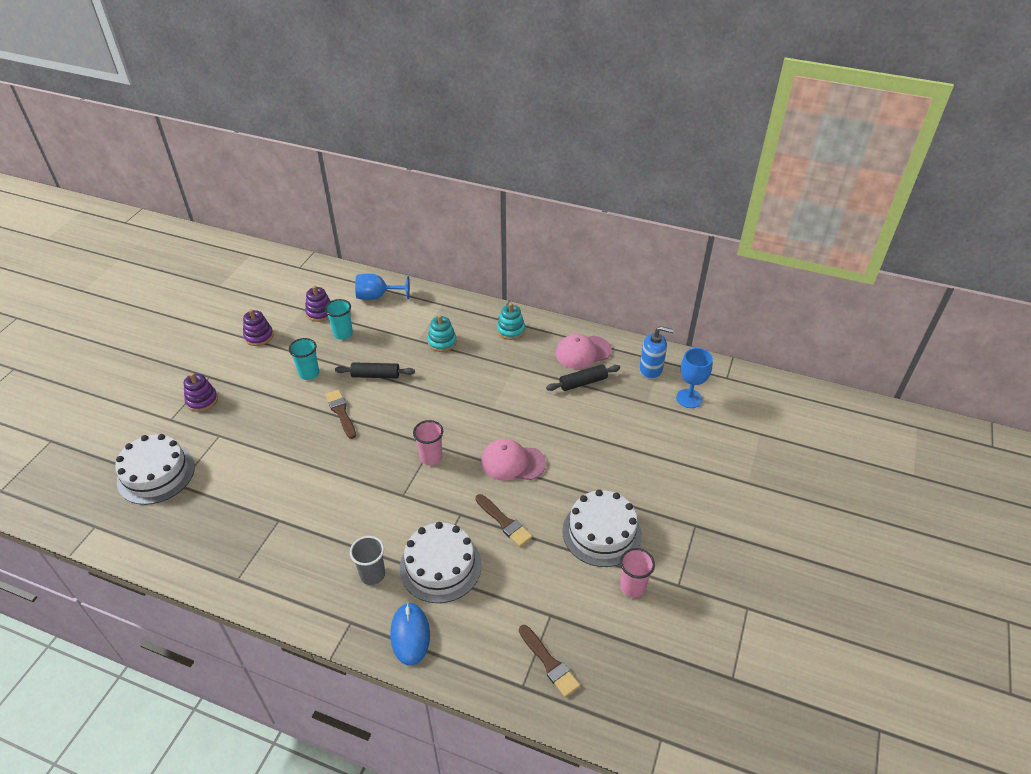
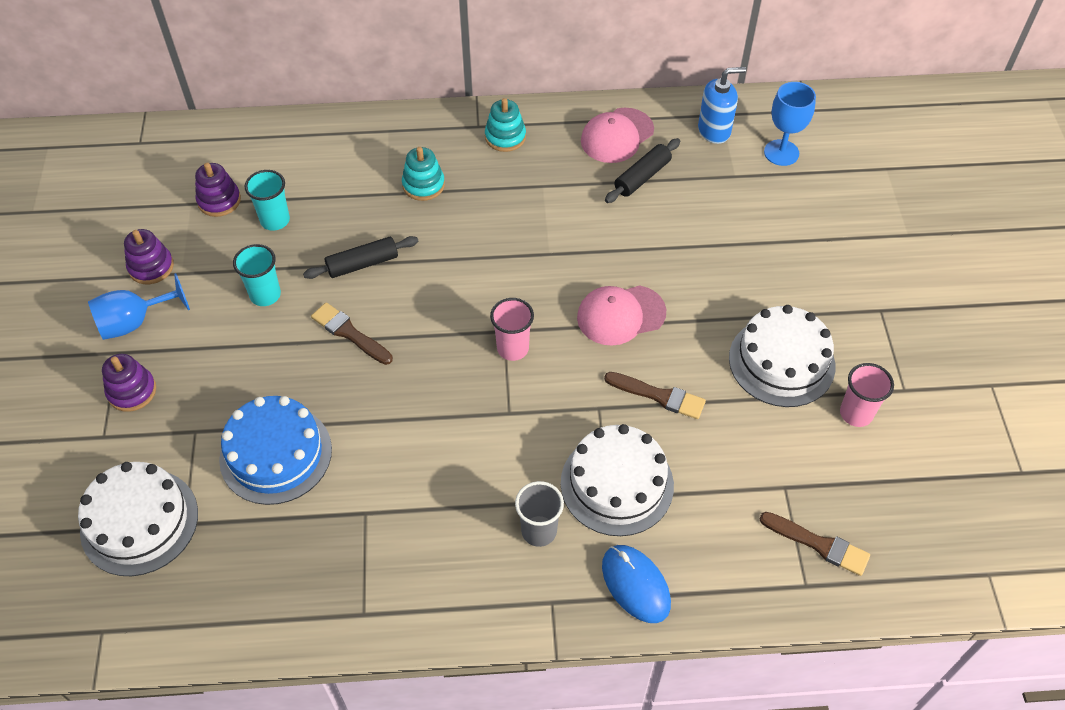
camera: 25 degrees left, 10 degrees up
(253, 465) = (276, 454): none -> blue cake
(377, 296) = (288, 149): blue goblet -> blue goblet (134, 322)

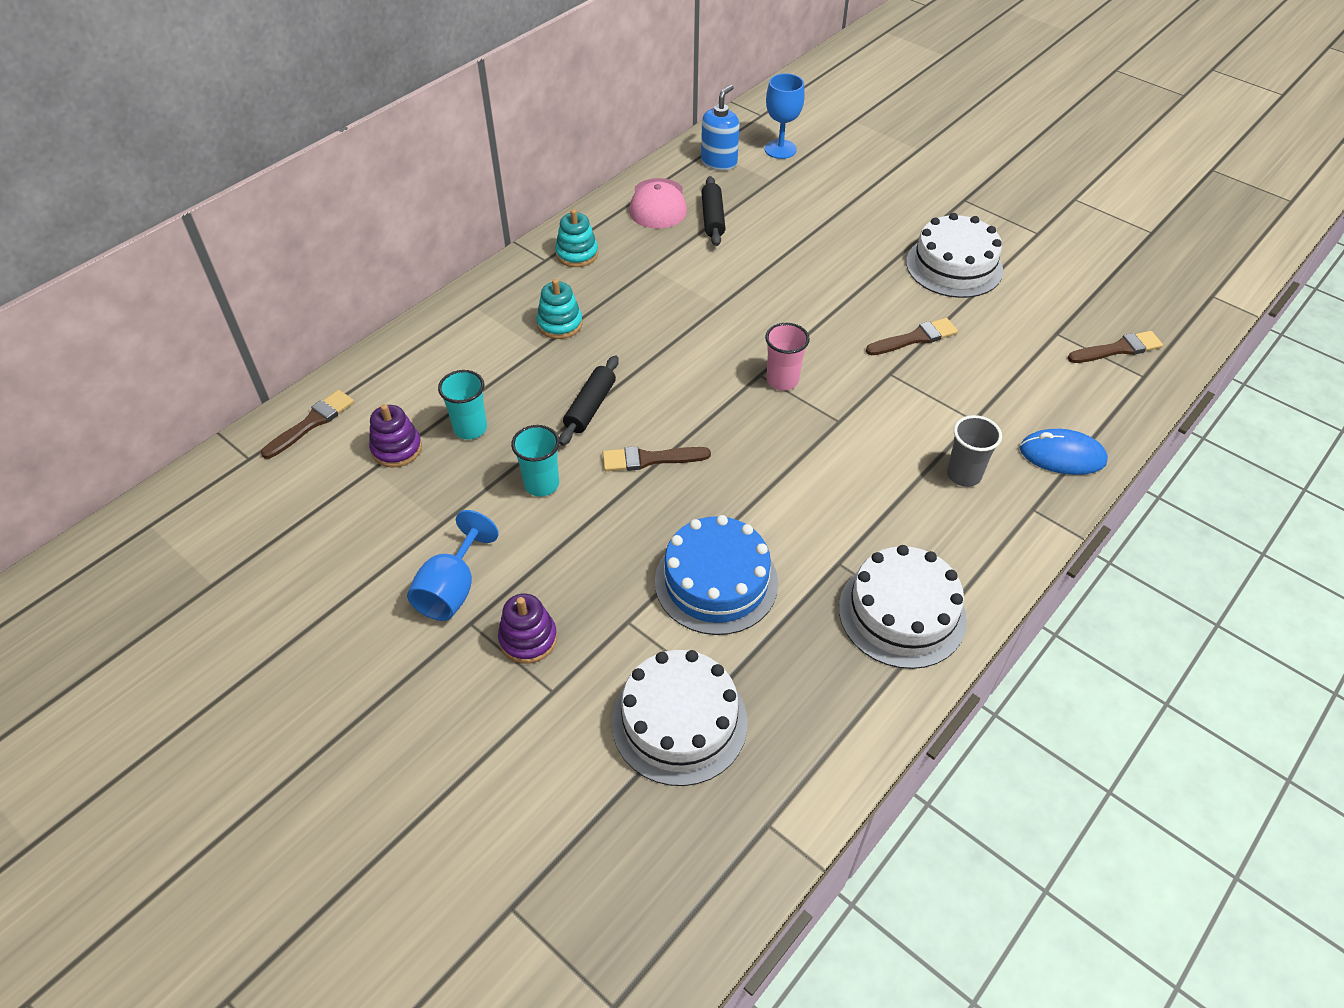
camera: 45 degrees left, 5 degrees down
(151, 267) = (405, 539): purple stacking toy -> none
(197, 144) = (311, 423): none -> brown brush
(617, 484) = (966, 408): white cake -> white cake (902, 613)
(620, 315) = (822, 309): pink cap -> none
(856, 413) = (1033, 264): pink cup -> none

